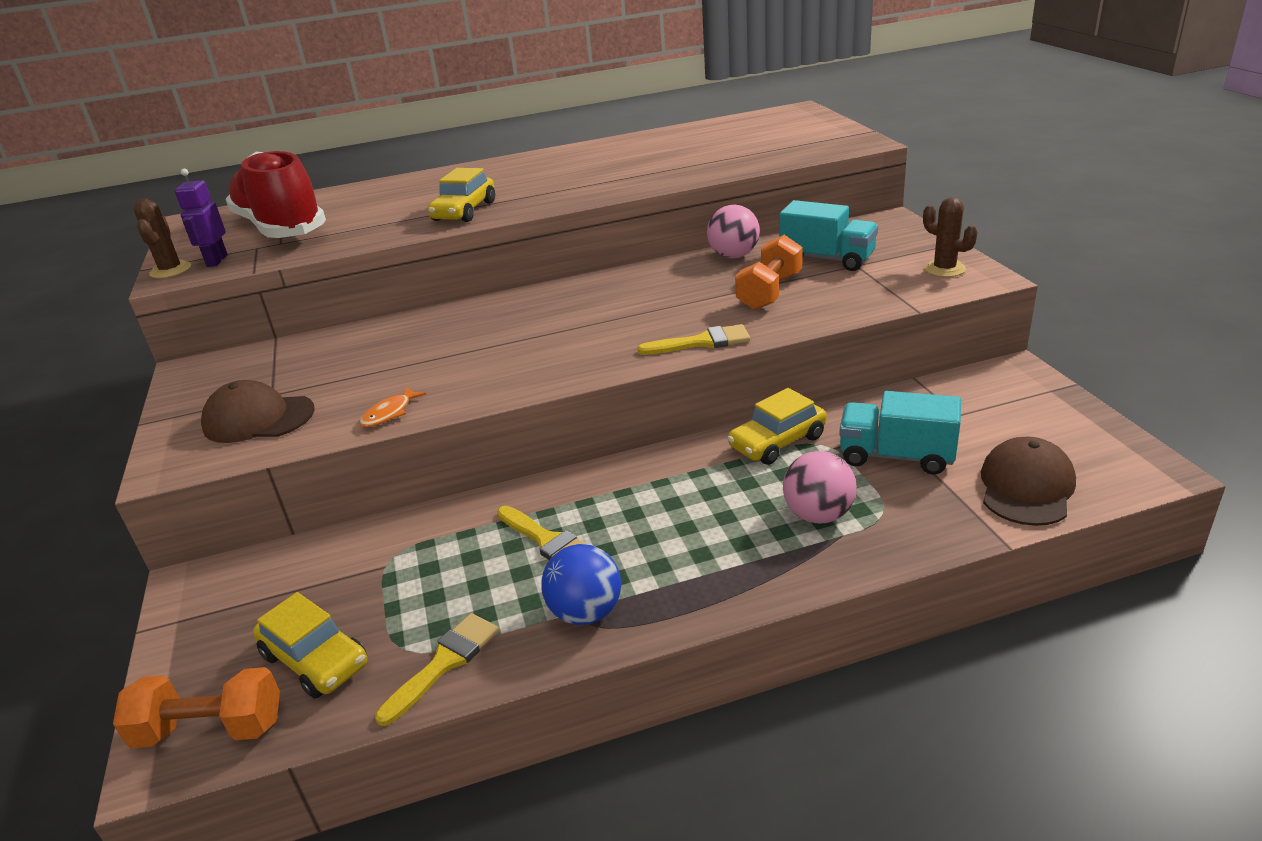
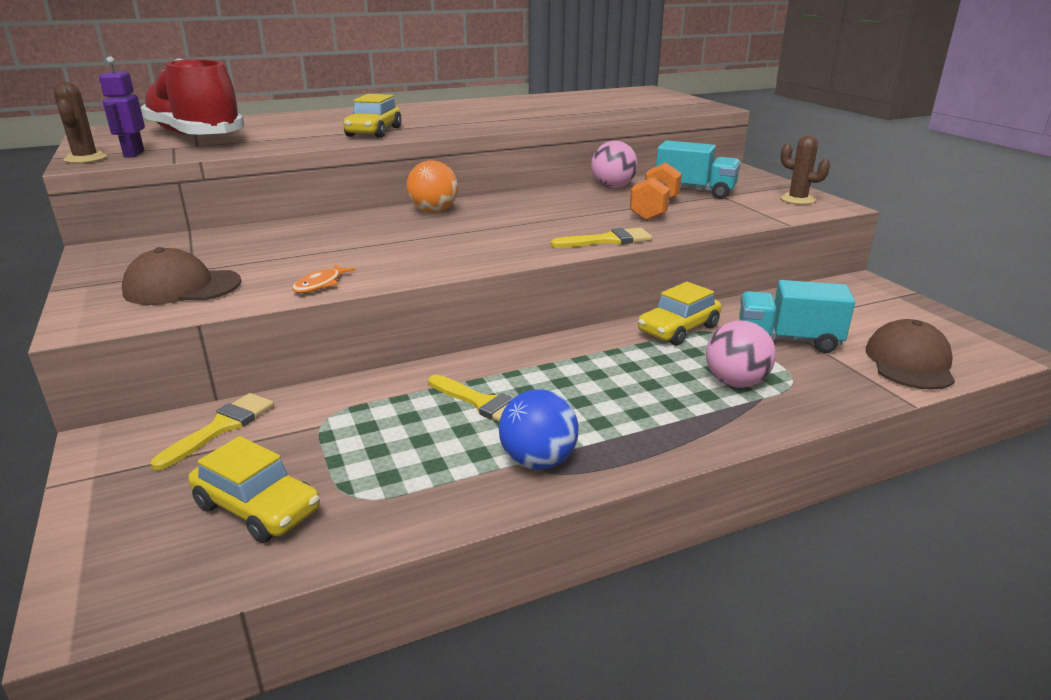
camera: 10 degrees left, 5 degrees down
(210, 729) = (143, 576): orange dumbbell -> none
(444, 663) = (400, 507): yellow brush -> yellow brush (221, 427)
(526, 302) = (433, 211): none -> orange ball

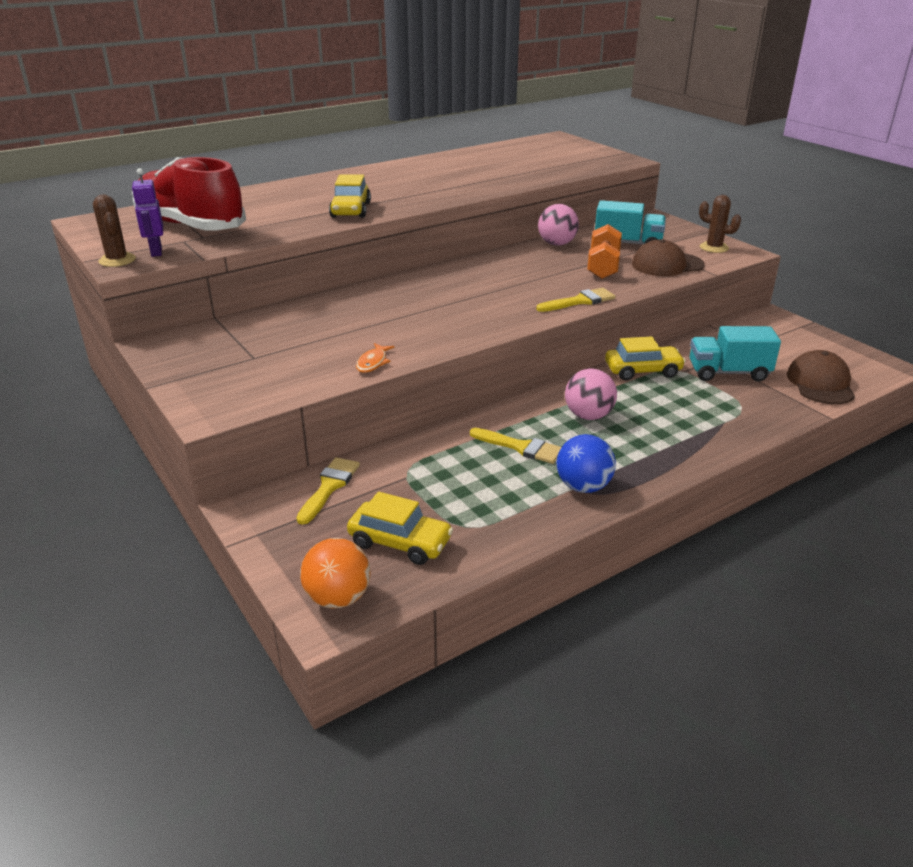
camera: 10 degrees left, 5 degrees up
(182, 287) = (259, 375): brown cap -> brown cap (667, 265)
(433, 211) = (417, 281): orange ball -> orange ball (338, 598)
(678, 329) = (643, 371): yellow car -> yellow car turned 135 degrees counterclockwise
(735, 382) = (701, 412): pink ball -> pink ball (588, 416)

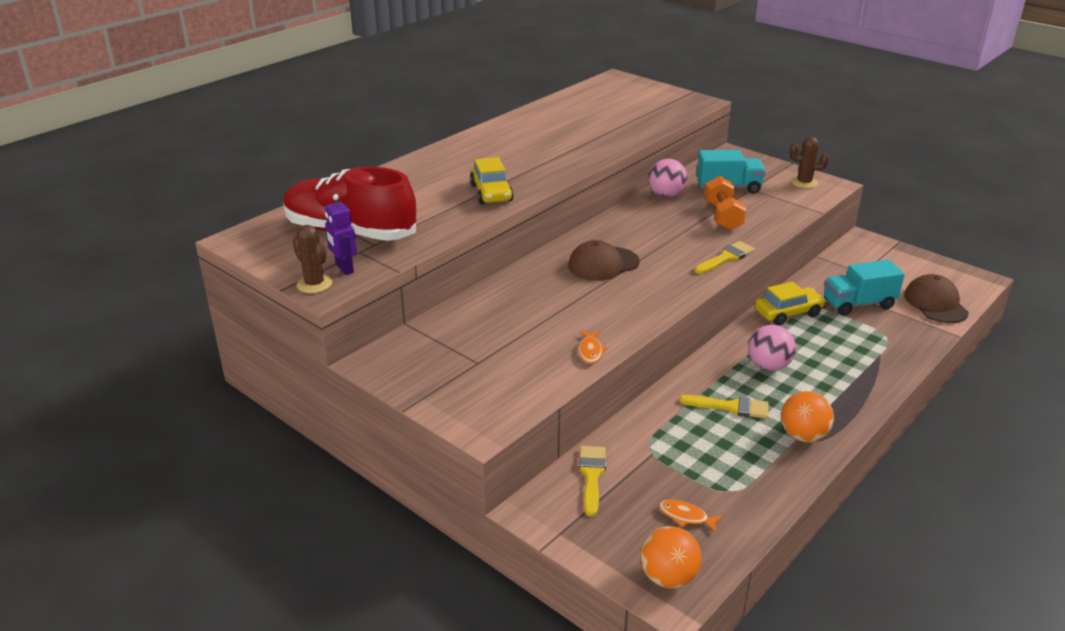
camera: 15 degrees left, 0 degrees up
(400, 542) = (686, 516): yellow car -> orange fish
(583, 487) = (803, 436): blue ball -> orange ball
(667, 265) = (776, 207): brown cap -> brown cap (603, 264)

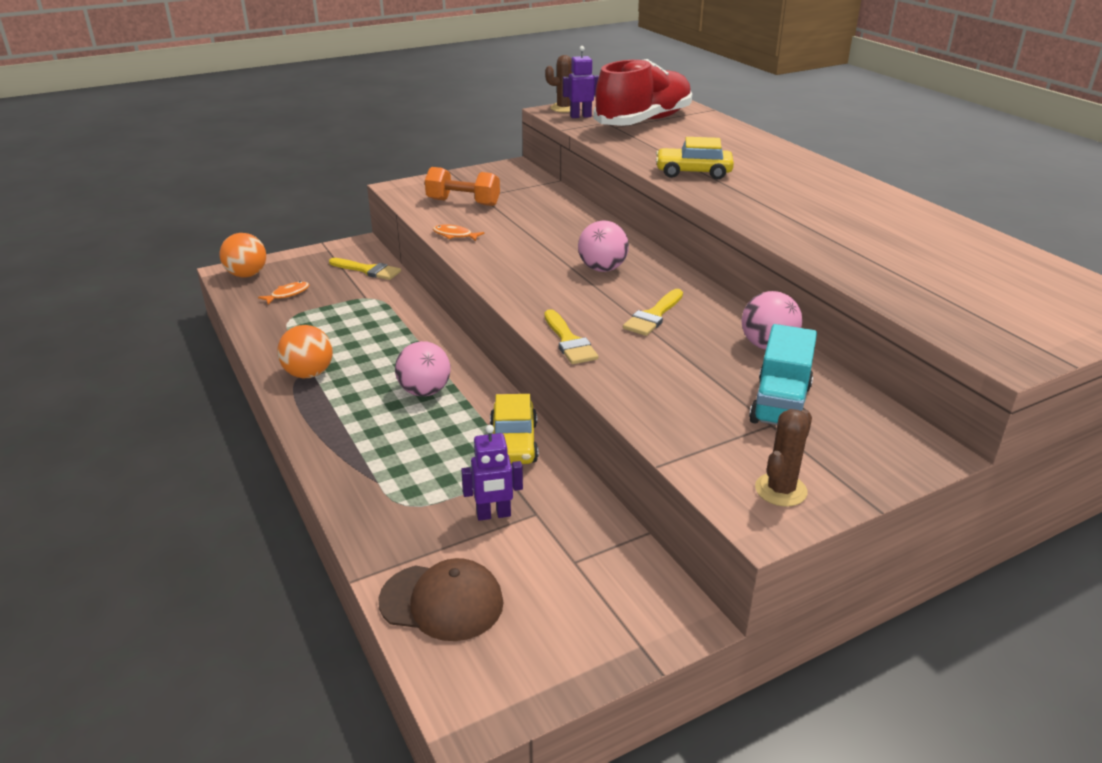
camera: 110 degrees right, 0 degrees up
(603, 264) = (602, 269): brown cap -> pink ball
(723, 216) = (682, 371): orange dumbbell -> orange dumbbell (463, 202)
(730, 407) = (384, 349): yellow brush -> yellow brush (653, 316)
(858, 304) = (493, 515): turquoise truck -> purple robot

